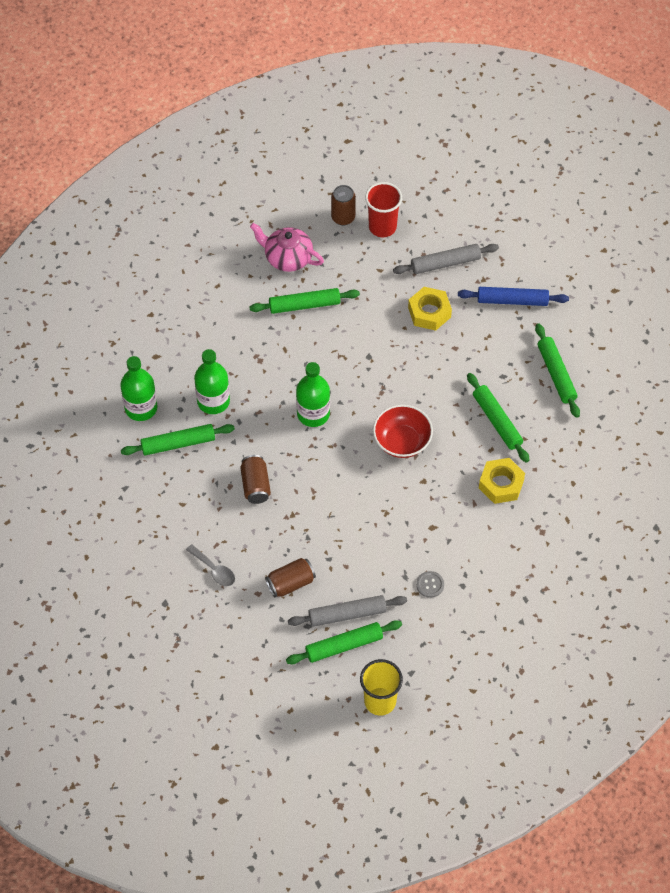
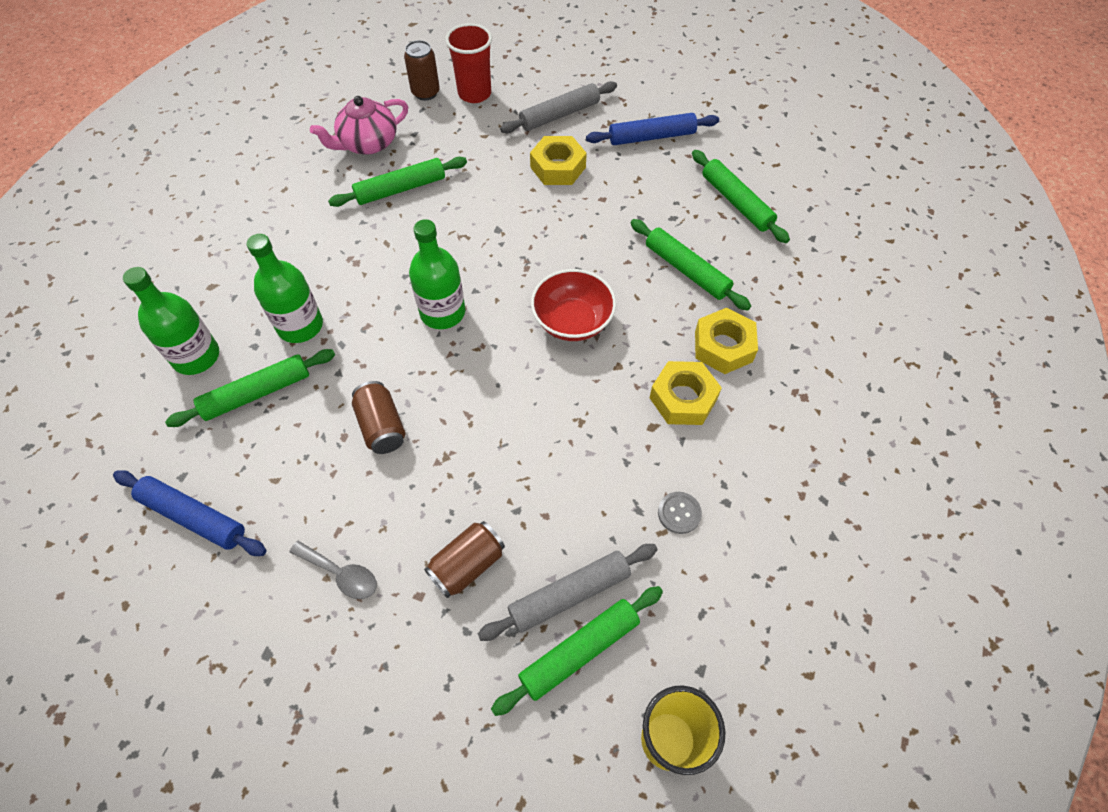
camera: 15 degrees left, 0 degrees up
(130, 515) = (193, 517): none -> blue rolling pin
(287, 257) = (368, 143): pink teapot -> pink teapot turned 45 degrees counterclockwise
(459, 513) = (683, 398): none -> yellow nut

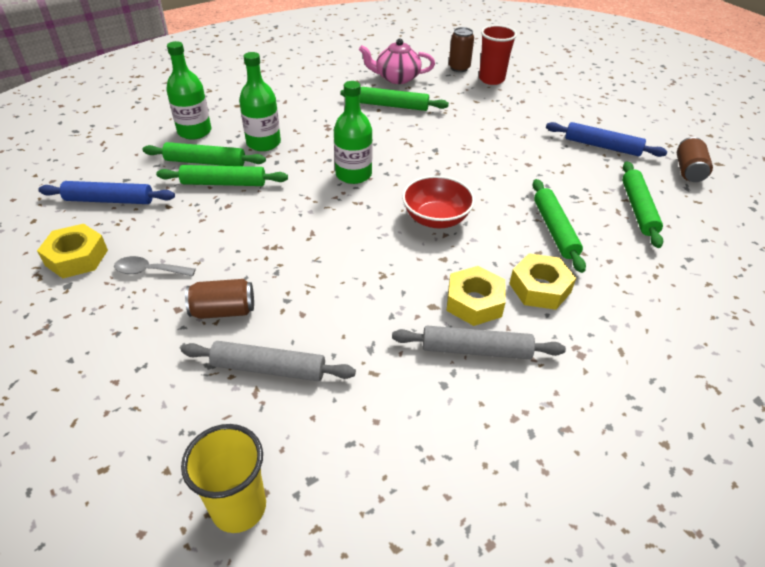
camera: 35 degrees right, 15 degrees down
(193, 517) = (109, 200): blue rolling pin -> blue rolling pin turned 60 degrees counterclockwise
(341, 574) = (149, 271): grey spoon -> grey spoon turned 120 degrees clockwise
(382, 426) = (254, 212): brown can -> brown can (688, 171)
(558, 167) = (512, 135): yellow nut -> yellow nut (76, 257)
(559, 115) = (541, 110): grey rolling pin -> grey rolling pin (476, 350)
(579, 651) = (239, 406): green rolling pin -> green rolling pin (224, 183)
(679, 513) = (399, 369): grey button -> none

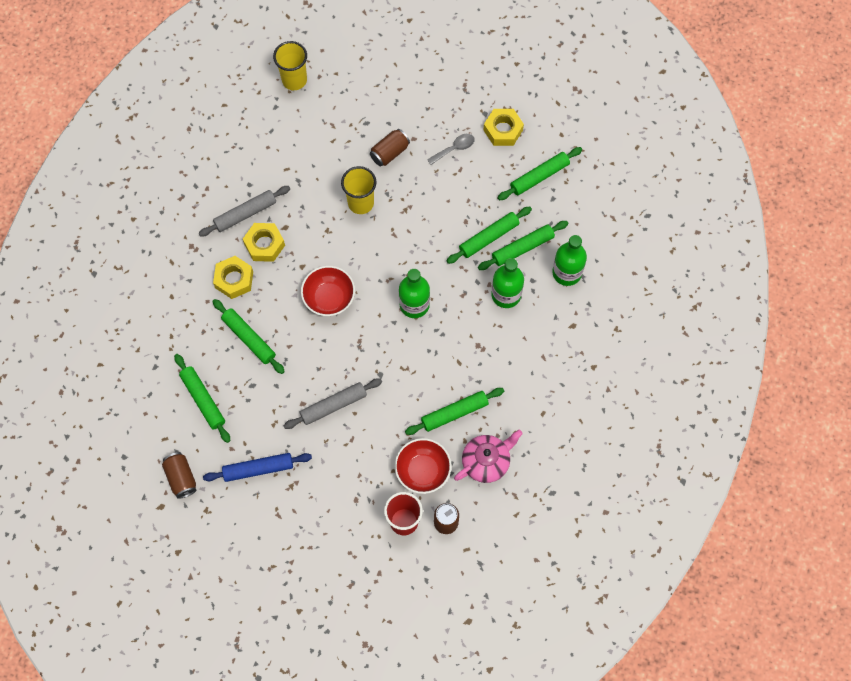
camera: 145 degrees right, 25 degrees up
(109, 200) = (539, 176): blue rolling pin -> green rolling pin
(269, 368) = (337, 139): grey rolling pin -> grey rolling pin (333, 405)
(316, 279) = (361, 203): none -> yellow cup
(452, 92) = (423, 471): none -> red bowl

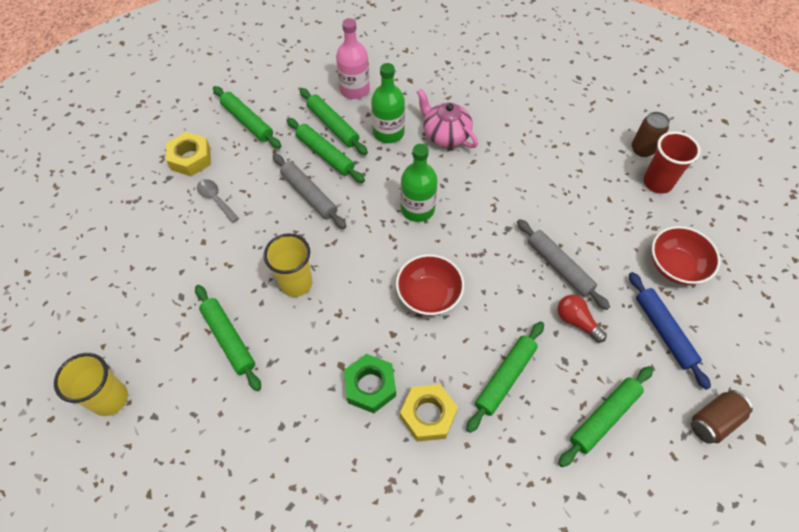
camera: 100 degrees left, 10 degrees down
(245, 214) = (327, 421): grey rolling pin -> grey rolling pin (309, 195)
(264, 245) = (370, 386): yellow nut -> green nut
(282, 404) = (576, 321): none -> red light bulb
(389, 153) = (224, 263): brown can -> none
(423, 471) = (599, 175): red bowl -> red bowl (675, 266)
(454, 413) = (529, 157): green rolling pin -> green rolling pin (229, 339)
(486, 461) = (568, 126): pink teapot -> pink teapot (445, 134)
(567, 273) = (354, 89): green bottle -> pink bottle

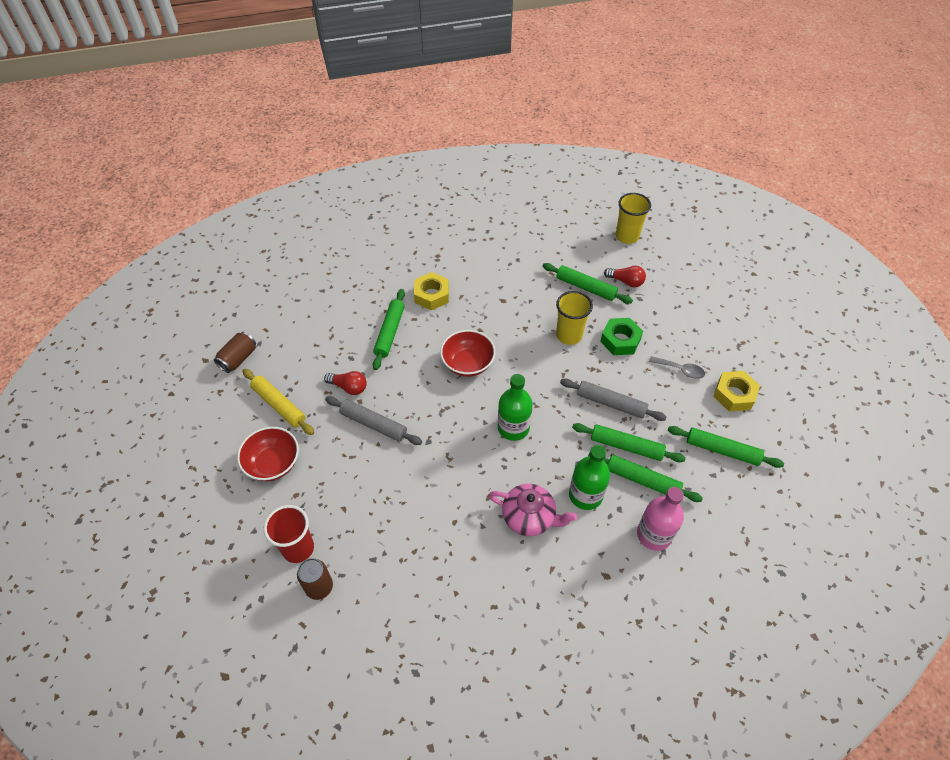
camera: 155 degrees right, 5 degrees down
(175, 326) = (626, 281): none -> red light bulb
(370, 386) = (477, 296): green nut -> green nut (620, 340)
(604, 417) = (315, 334): green rolling pin -> none
(664, 331) = (279, 405): blue rolling pin -> yellow rolling pin

